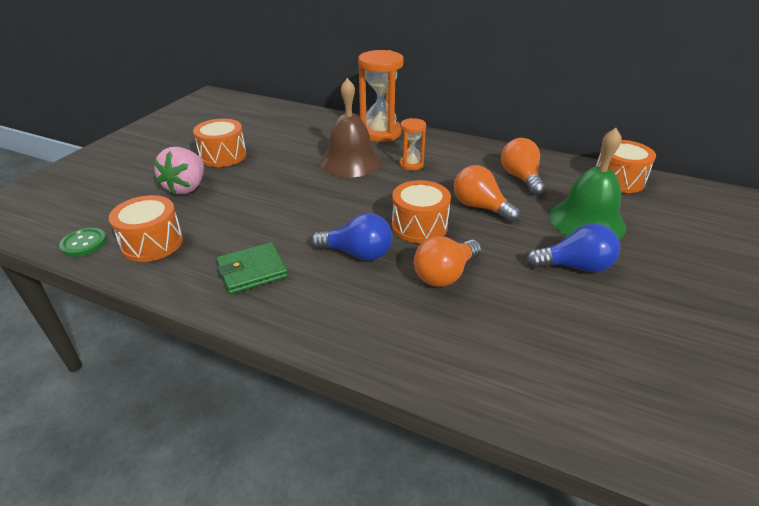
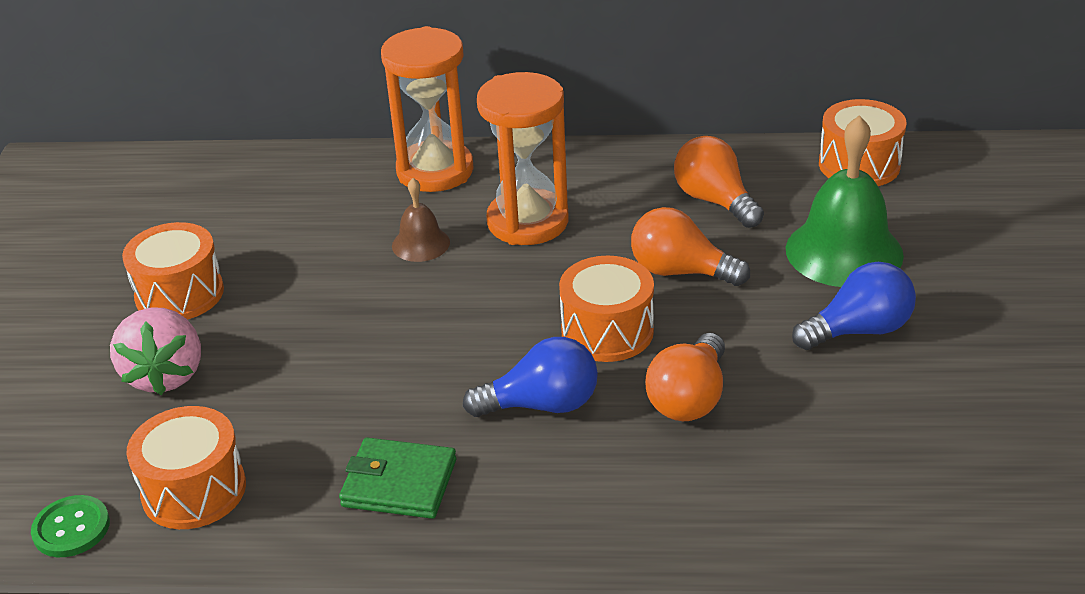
camera: 20 degrees left, 0 degrees up
(252, 271) = (399, 483): green wallet -> green wallet turned 60 degrees clockwise
(350, 161) = (420, 244): brown bell -> brown bell, size x0.52
(411, 164) = (528, 222): orange hourglass -> orange hourglass, size x1.89

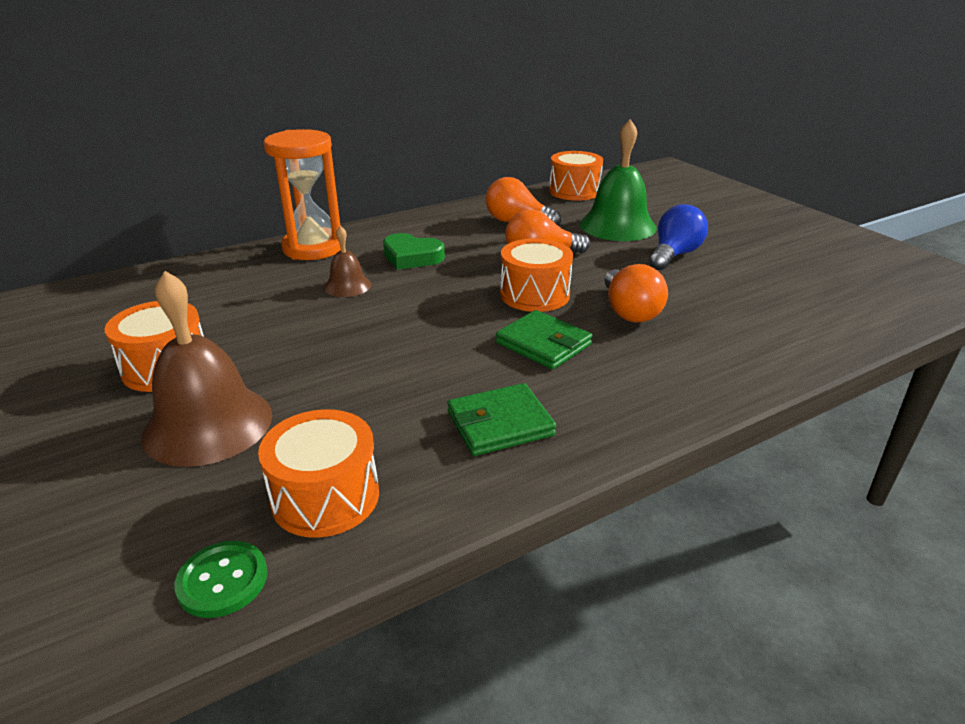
camera: 35 degrees left, 5 degrees down
(165, 375) = (208, 424): pink strawberry -> brown bell
(528, 222) = (411, 257): orange hourglass -> green heart
(542, 405) = (543, 344): blue light bulb -> green wallet

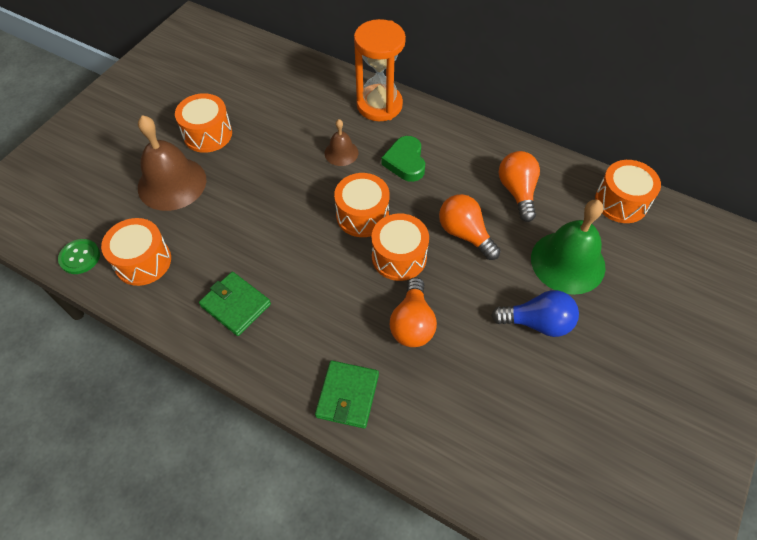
camera: 60 degrees right, 25 degrees up
(454, 298) = (362, 215): none -> orange drum
(543, 344) = (334, 290): green wallet -> green wallet (347, 395)
(629, 311) = (412, 323): orange light bulb -> orange light bulb turned 45 degrees counterclockwise

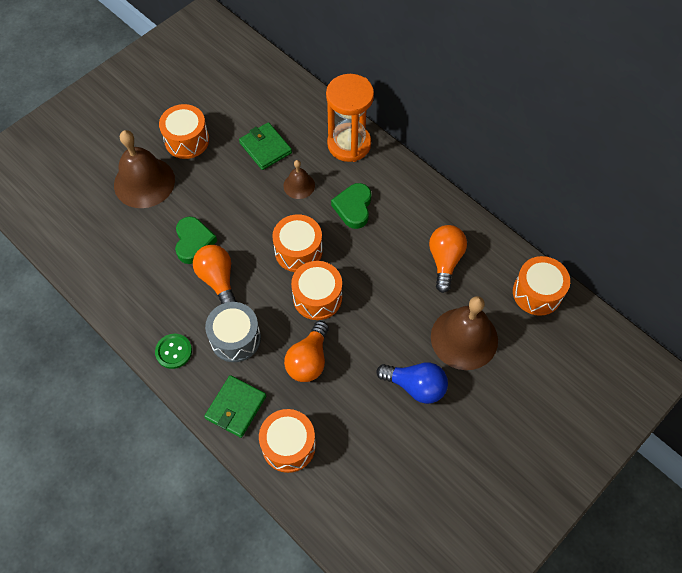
camera: 15 degrees right, 5 degrees up
(80, 257) = (53, 234): green button -> green button (173, 351)
(143, 261) = (103, 250): orange drum -> orange drum (288, 445)
(235, 305) = (168, 307): green wallet -> green wallet (265, 148)
(245, 231) = (194, 242): none -> green heart
(323, 320) = (235, 338): none -> grey drum
(465, 234) = (382, 290): orange light bulb -> orange light bulb (218, 279)
(568, 262) = (464, 338): green bell -> brown bell

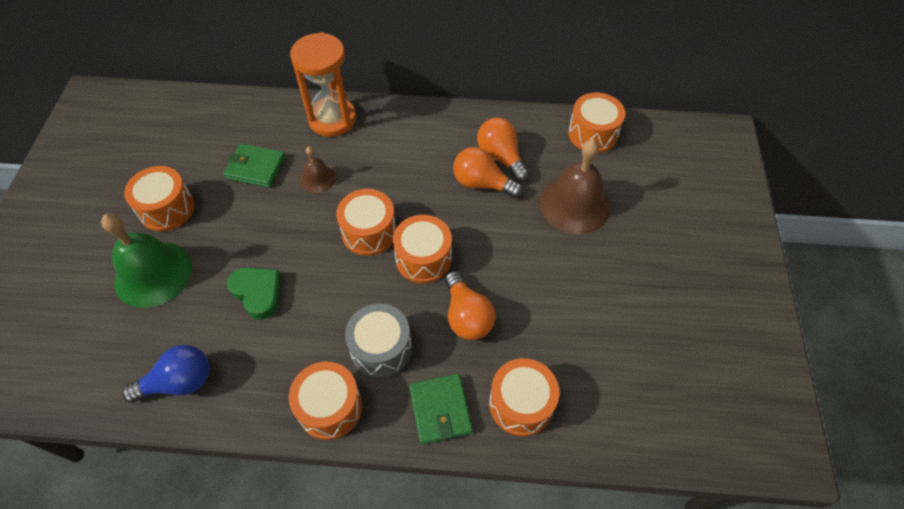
camera: 40 degrees left, 5 degrees down
(144, 182) = (153, 274): brown bell -> green bell
(173, 351) = (330, 407): green button -> orange drum
(218, 279) = (314, 309): orange light bulb -> orange light bulb (482, 183)
(353, 208) = (385, 165): green heart -> none
(415, 386) = (575, 269): blue light bulb -> blue light bulb (179, 382)

